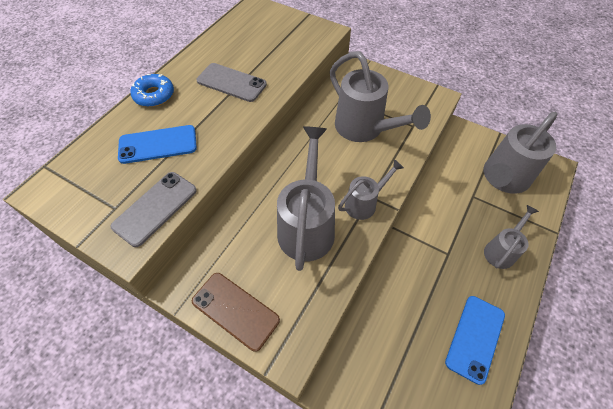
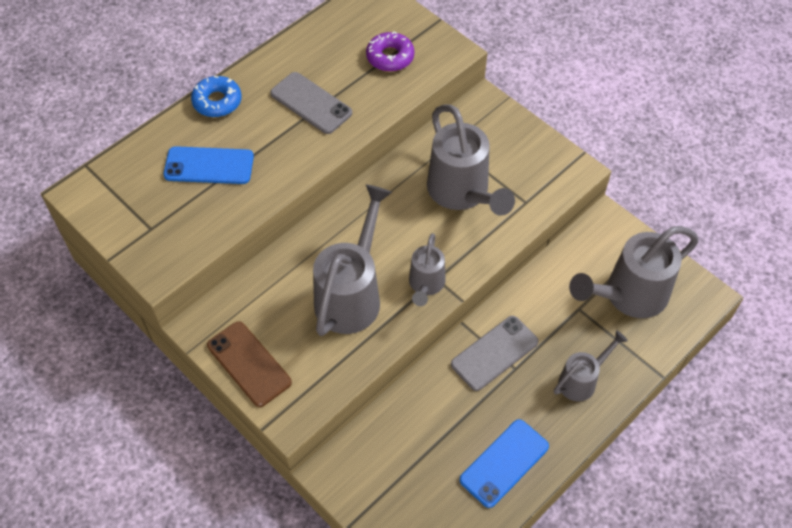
camera: 15 degrees right, 0 degrees up
(155, 208) = (192, 238): grey phone -> grey phone (494, 353)
(282, 42) = (390, 57): none -> purple donut
(364, 203) = (426, 285): grey watering can -> grey watering can turned 120 degrees clockwise

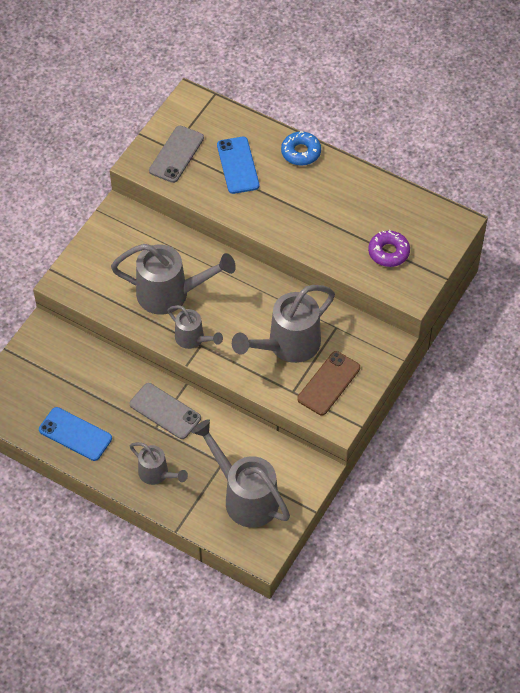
camera: 75 degrees right, 0 degrees up
(249, 364) = (97, 247): brown phone -> brown phone (329, 383)
(311, 103) = (320, 212): grey phone -> grey phone (176, 154)
(426, 285) = (193, 339): grey watering can -> grey watering can turned 135 degrees counterclockwise

